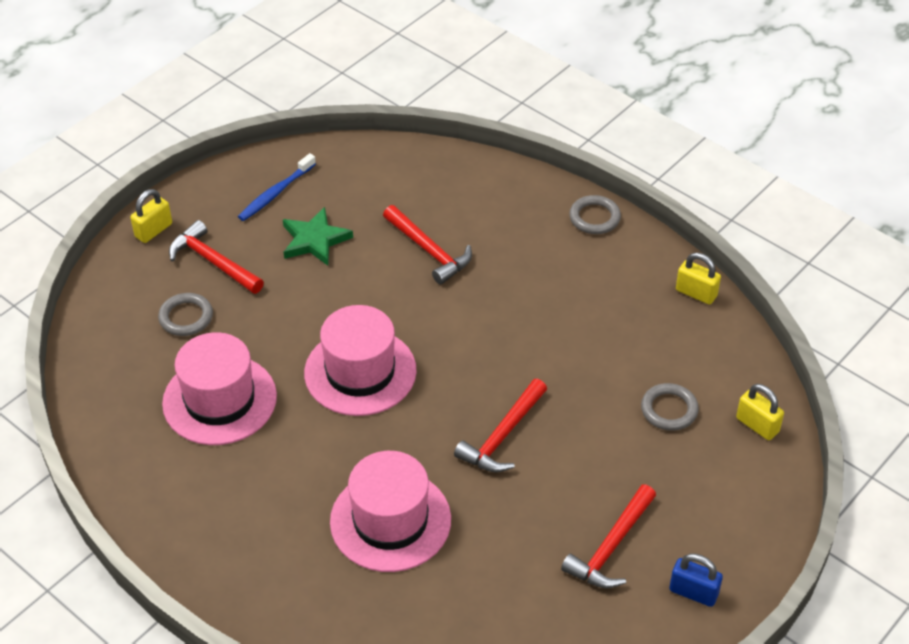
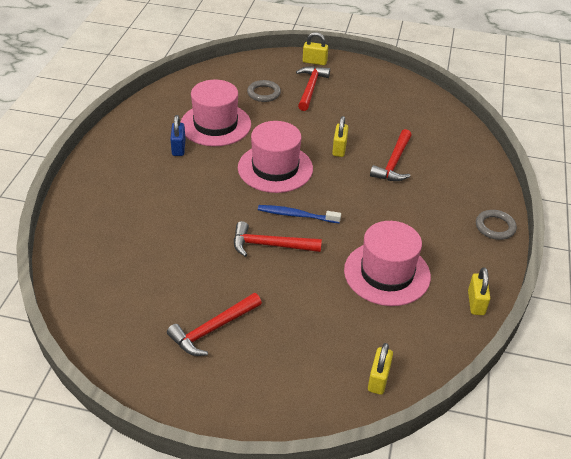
camera: 60 degrees right, 5 degrees down
(276, 193) = (381, 91): blue toothbrush -> blue toothbrush (296, 215)
(314, 240) = (360, 117): green star -> none
(366, 290) = (339, 149): none -> yellow padlock
(390, 520) = (172, 218): pink hat -> pink hat (387, 273)
(611, 547) = (213, 329): red hammer -> red hammer turned 45 degrees counterclockwise
(669, 410) = (354, 322): grey ring -> none
(693, 592) = (199, 388): blue padlock -> blue padlock (178, 148)

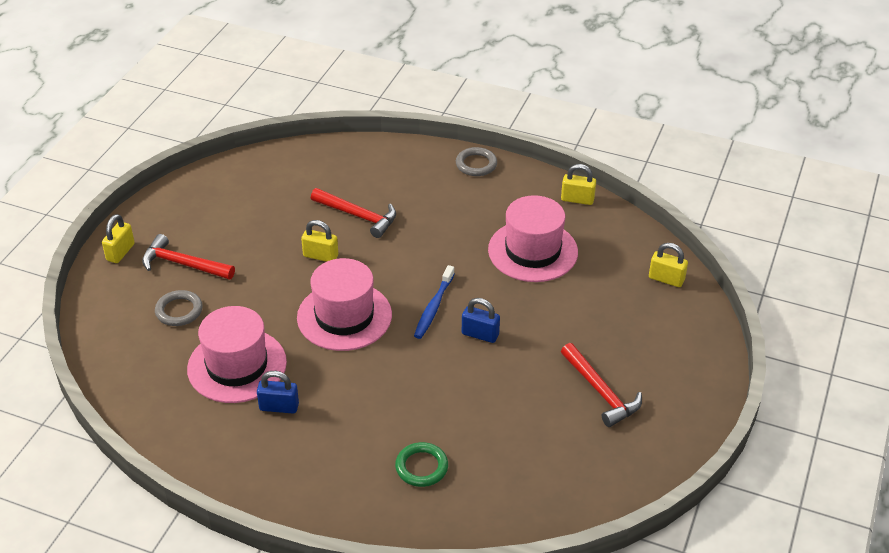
camera: 80 degrees left, 0 degrees up
(123, 223) = (421, 467): none -> green ring
(270, 245) = (480, 334): red hammer -> blue padlock

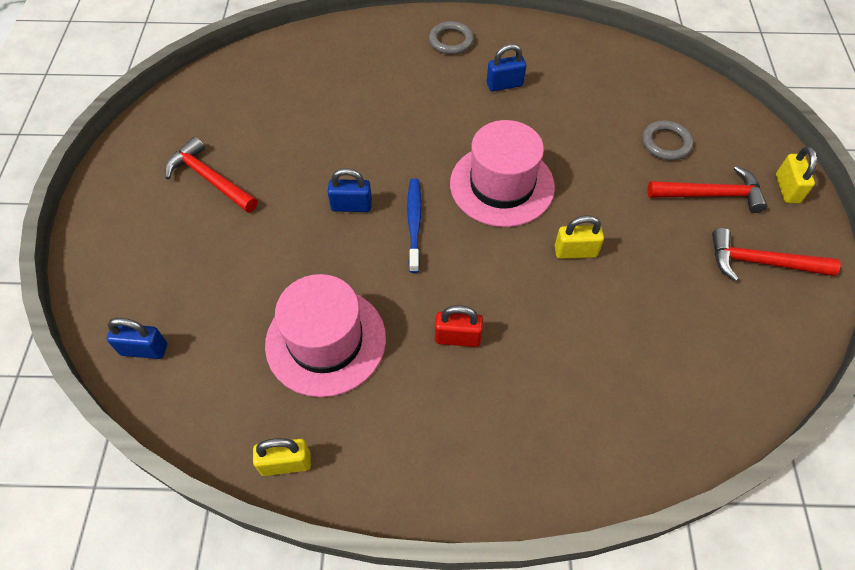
camera: 160 degrees right, 15 degrees up
(237, 365) = (568, 108): pink hat -> none
(358, 216) = (570, 327): red hammer -> red hammer (761, 262)
(421, 467) = (357, 71): green ring -> none
(439, 230) = (457, 338): none -> red padlock
(476, 164) = (461, 490): grey ring -> grey ring (451, 41)
(666, 279) = (144, 349): yellow padlock -> blue padlock

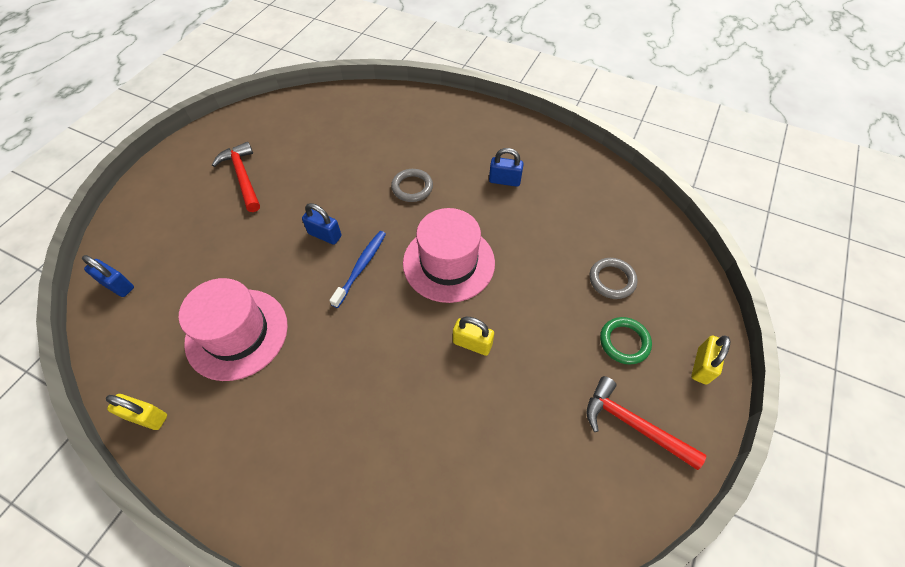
camera: 25 degrees right, 0 degrees up
(451, 41) = (484, 131): grey ring -> grey ring (412, 187)
(457, 338) = (332, 375): red padlock -> none
(710, 194) = (624, 342): red hammer -> green ring

